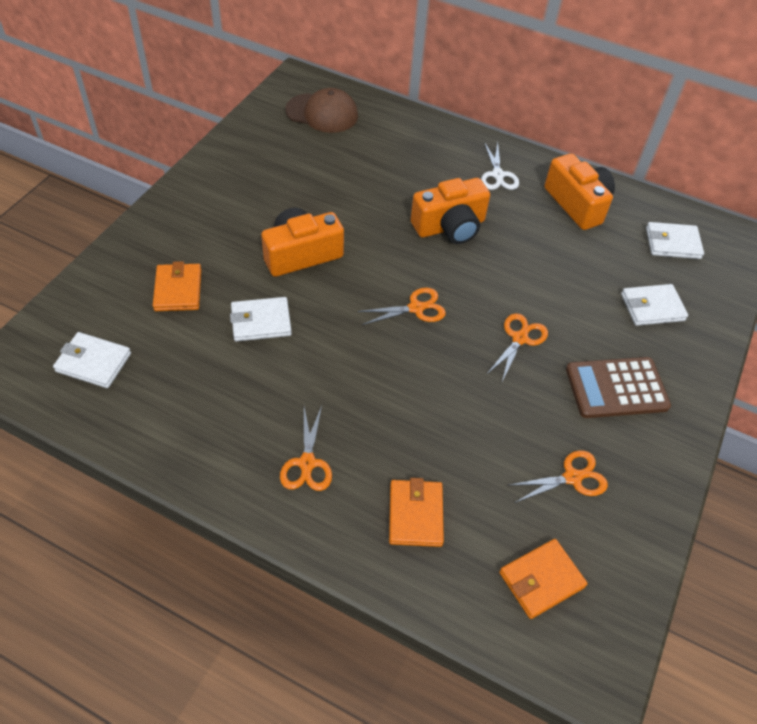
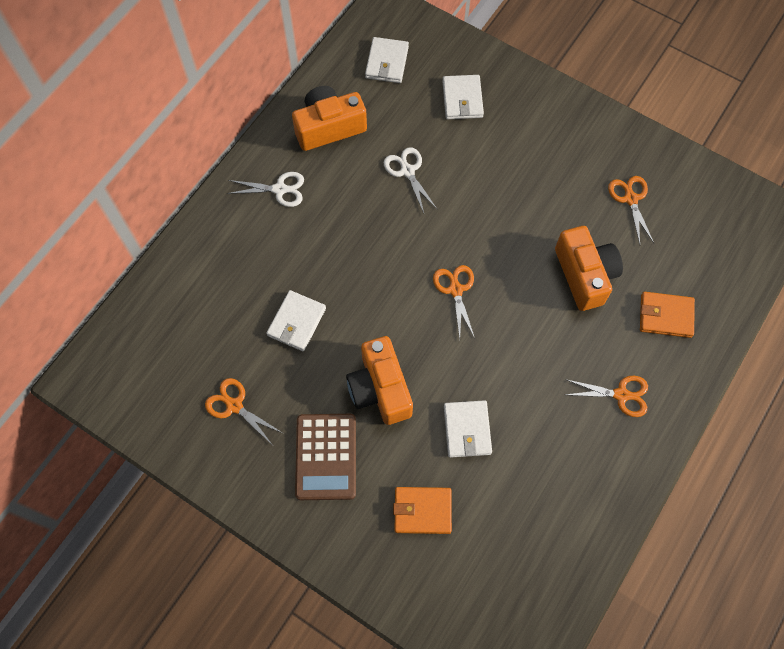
camera: 80 degrees left, 15 degrees up
(93, 362) = (513, 588): white wallet -> white wallet (297, 322)
(322, 113) = (153, 355): brown cap -> none
(450, 226) = (351, 245): orange camera -> orange camera (584, 275)
(519, 338) = (494, 210): orange scissors -> orange scissors (234, 406)
(541, 580) = (714, 237): orange wallet -> none
(546, 265) = (407, 171): none -> white scissors
(616, 388) = (547, 148): brown calculator -> brown calculator (326, 457)

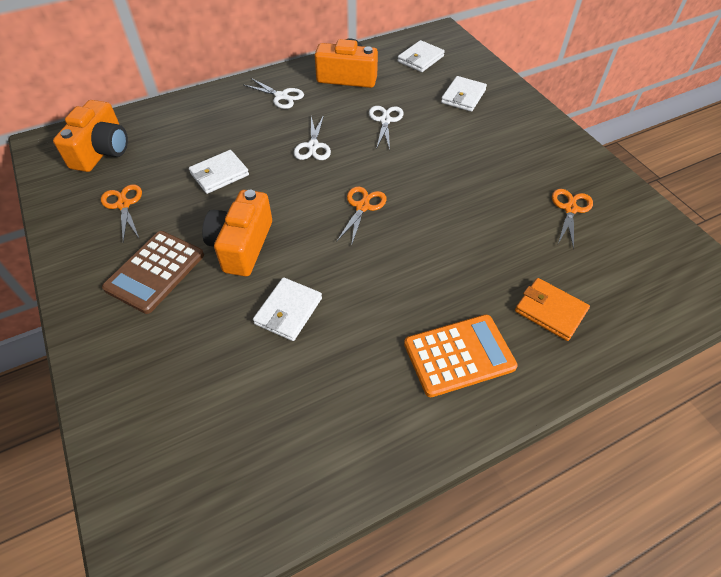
camera: 30 degrees right, 15 degrees down
(360, 240) = (313, 146): none -> white scissors
(422, 511) = (194, 355): orange wallet -> none
(584, 275) = (488, 245): orange camera -> orange camera (102, 151)
(621, 395) = (459, 355): orange scissors -> orange calculator

